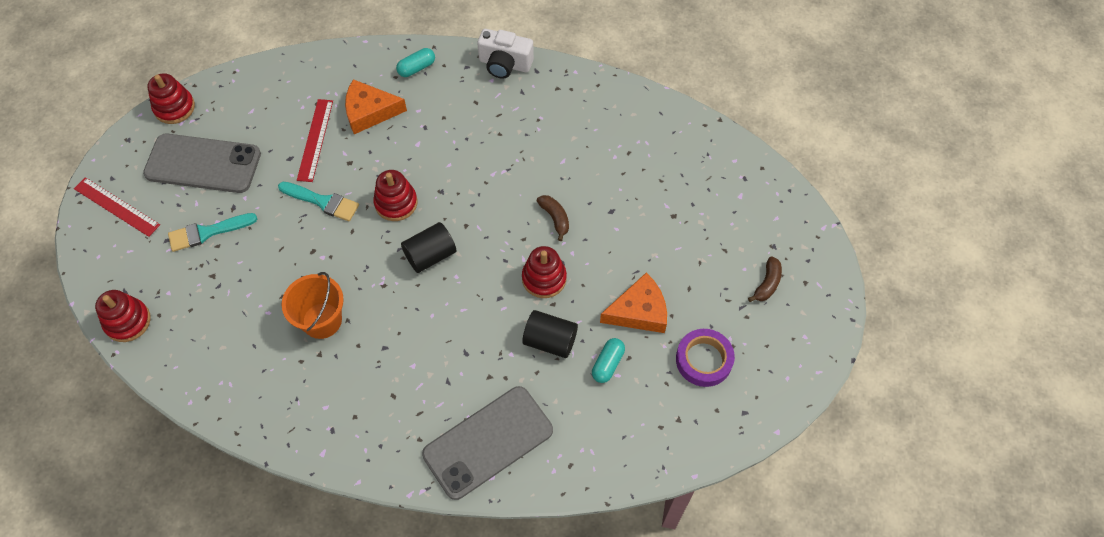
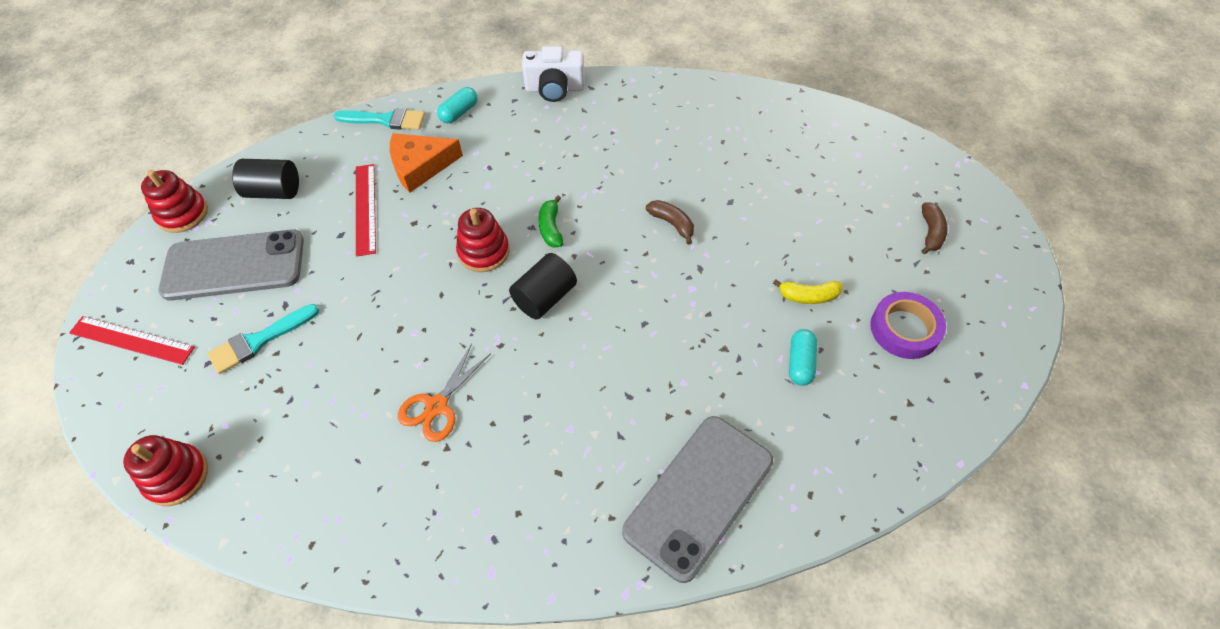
camera: 15 degrees left, 5 degrees down
(322, 202) = (395, 271): turquoise brush -> turquoise brush (385, 120)
(322, 320) = (437, 406): orange bucket -> orange scissors
(456, 196) = (551, 228): none -> green banana
(544, 278) = (686, 289): red stacking toy -> none
(550, 341) = (723, 355): black cylinder -> black cylinder (274, 191)
(639, 311) = (808, 296): orange cheese -> yellow banana

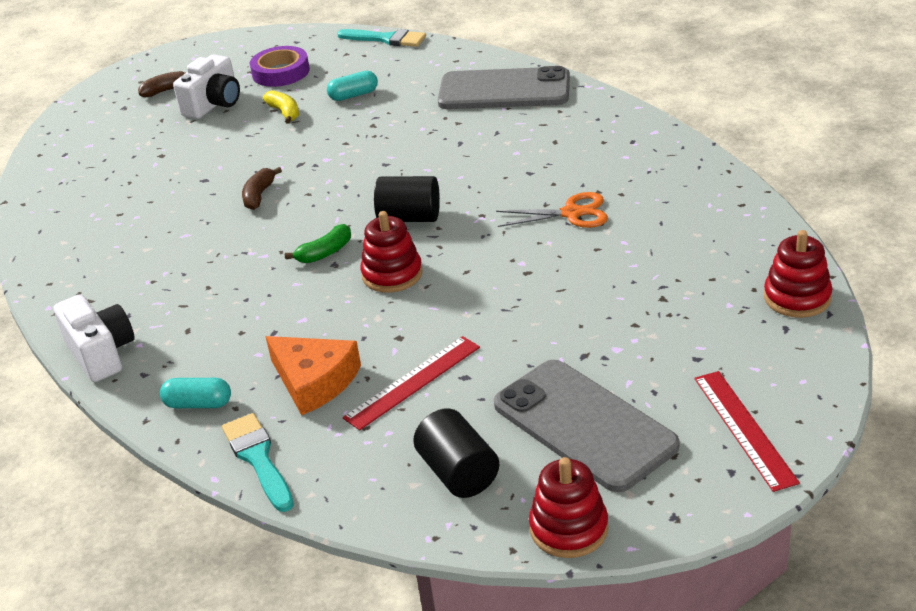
camera: 120 degrees left, 20 degrees down
(259, 341) = (637, 343): turquoise brush -> turquoise brush (386, 39)
(871, 254) = (214, 104): none -> white camera

